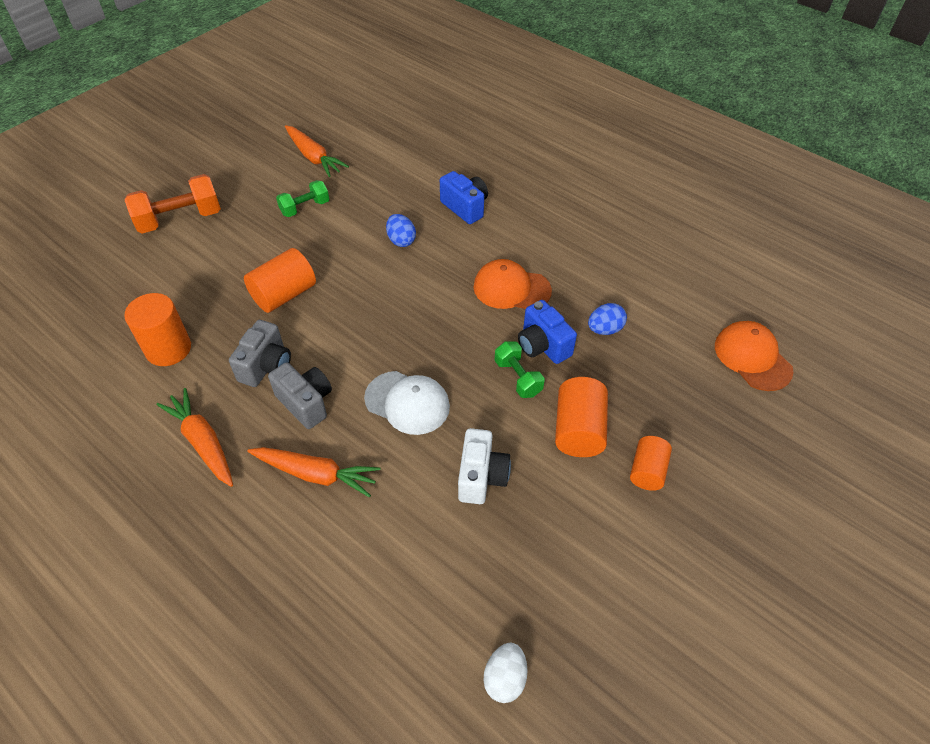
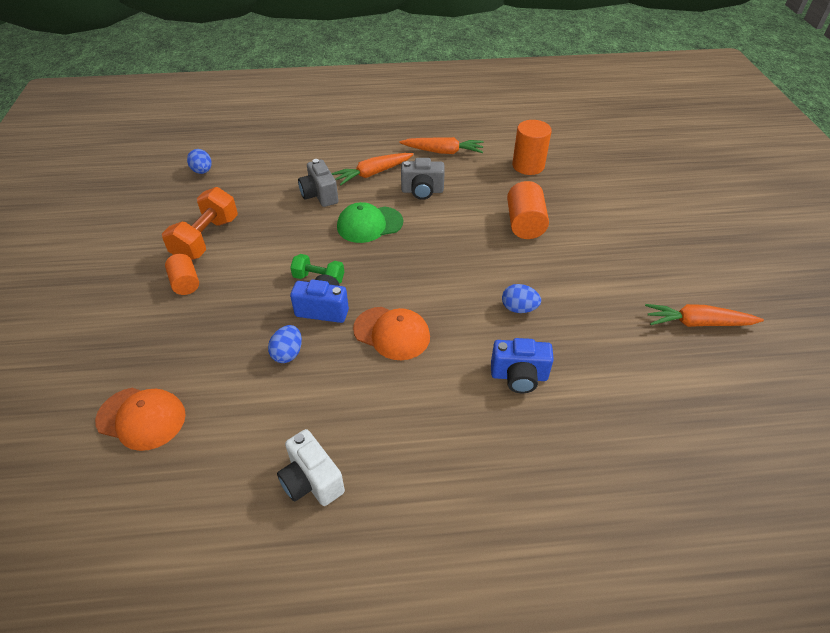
camera: 135 degrees right, 5 degrees down
(180, 219) = (664, 216): orange dumbbell -> orange dumbbell (206, 239)
(266, 366) = (469, 190): grey camera -> grey camera (319, 195)
(305, 208) = (619, 280): green dumbbell -> none
(407, 403) = (369, 224): white cap -> green cap
(481, 477) = (286, 221): white camera -> white camera (311, 481)
(505, 678) = (202, 171): white egg -> blue egg
(511, 288) = (392, 333): orange cap -> orange cap turned 60 degrees clockwise
(578, 430) = (249, 276): orange cylinder -> none

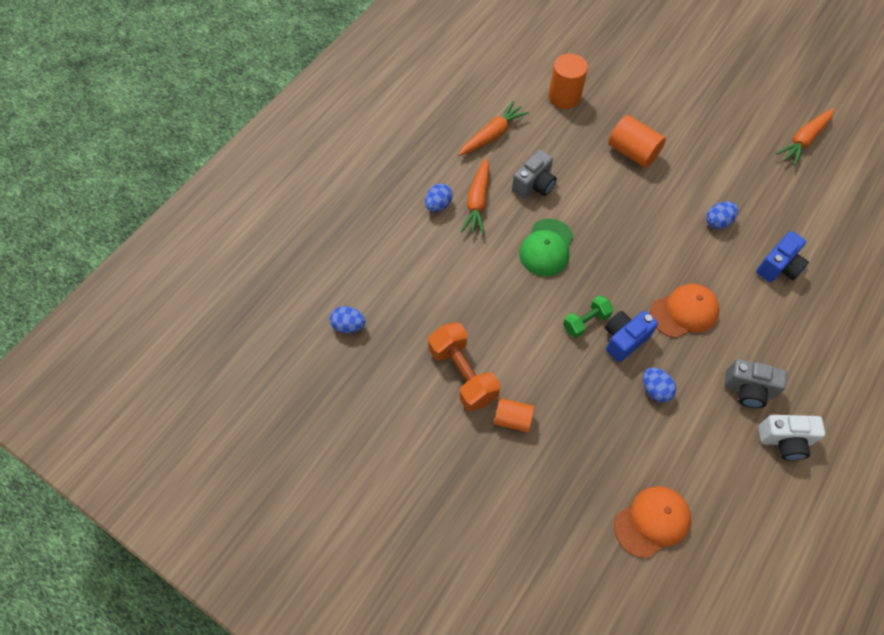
camera: 50 degrees left, 15 degrees up
(319, 195) = (474, 257): grey camera -> grey camera (748, 390)
(348, 159) = (438, 205): none -> blue egg

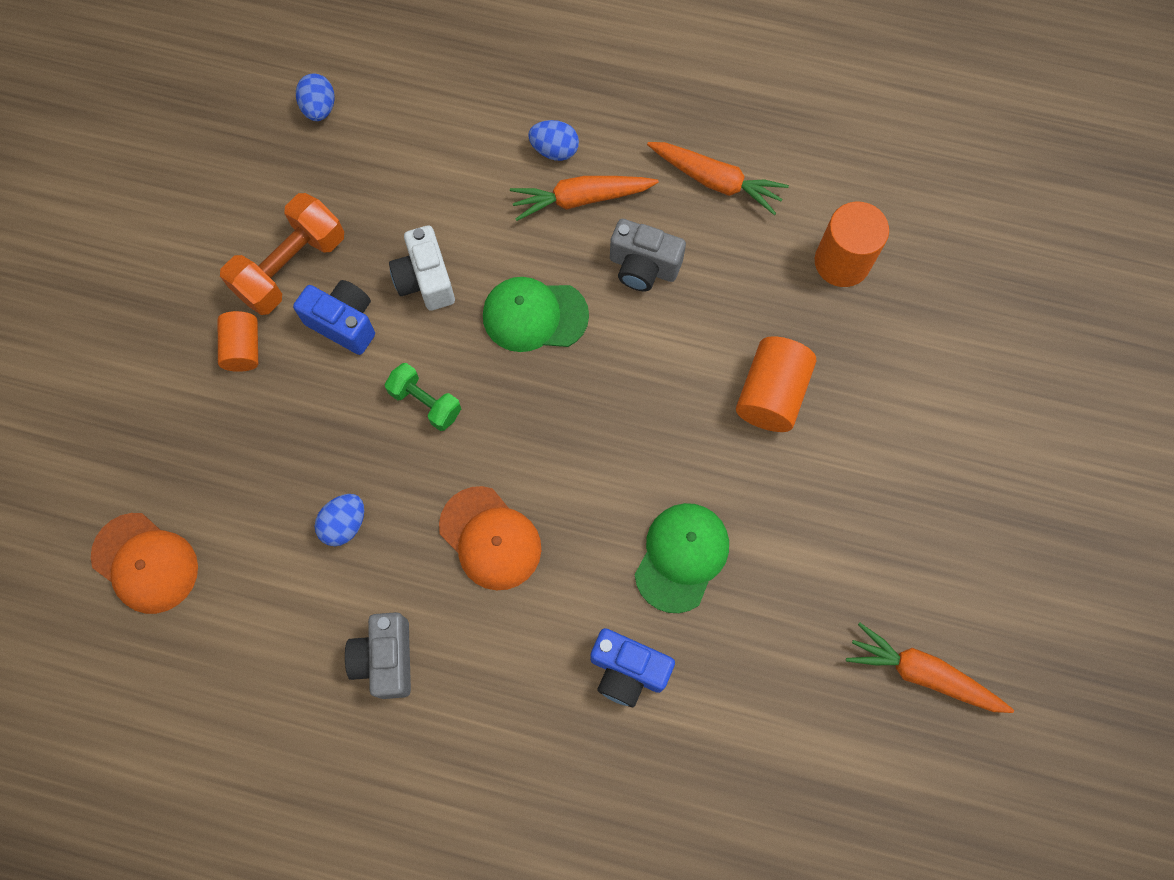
camera: 70 degrees right, 10 degrees up
(624, 339) = (414, 463): blue camera -> blue camera (344, 323)
(718, 222) = (682, 557): blue egg -> green cap
(784, 440) = (317, 727): white camera -> white camera (425, 280)

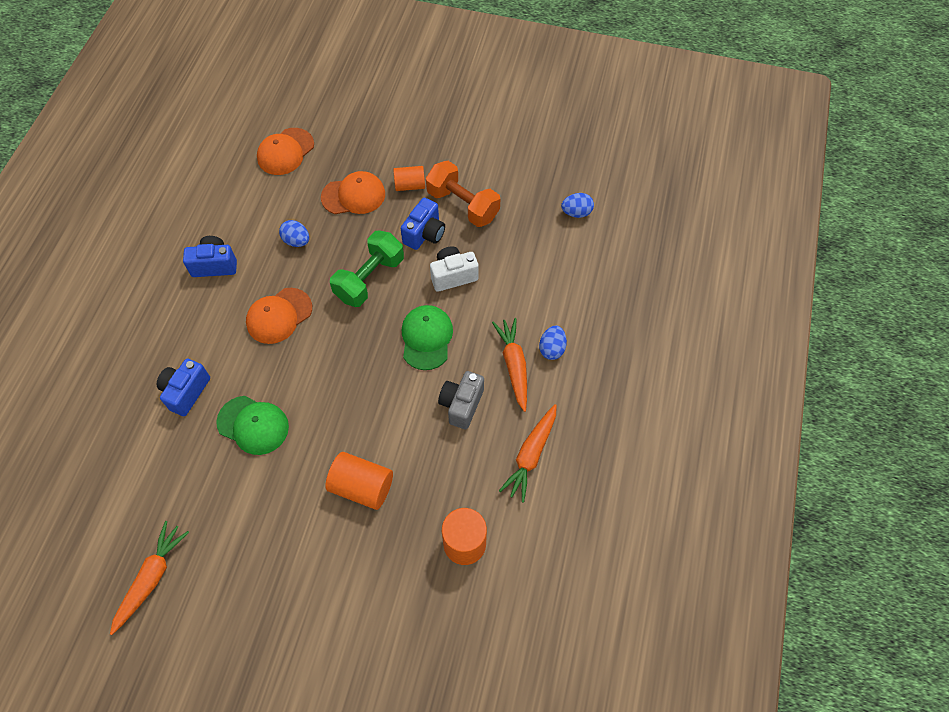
camera: 90 degrees right, 10 degrees down
(256, 437) = (353, 195): none -> orange cap
(385, 659) = (214, 265): grey camera -> blue camera
(425, 403) = (369, 279): green dumbbell -> green dumbbell, size x1.69

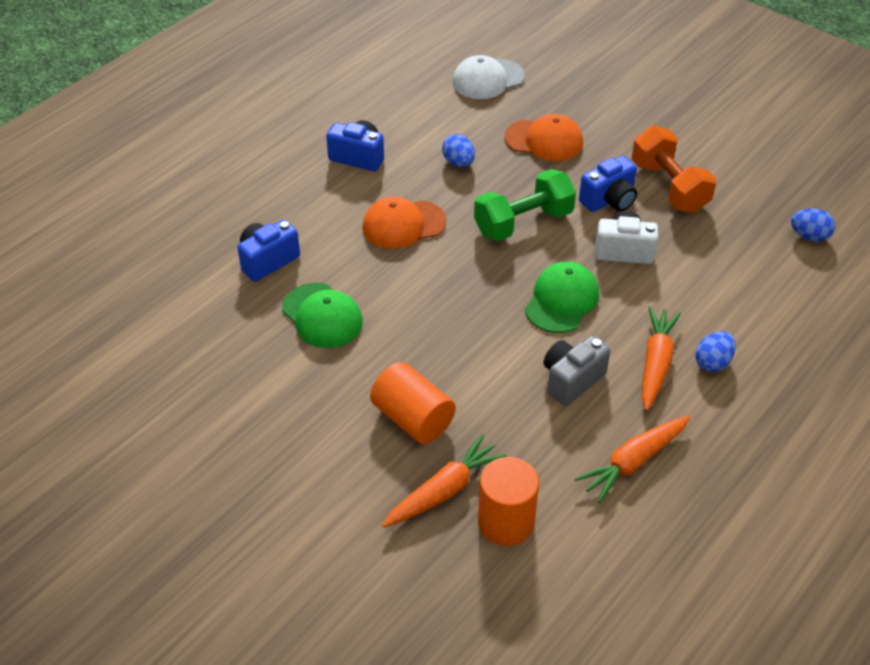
camera: 25 degrees right, 15 degrees down
(151, 578) = (139, 418): orange carrot -> orange carrot (444, 491)
(285, 152) = (488, 79): orange cap -> white cap
(410, 185) = (614, 150): orange cylinder -> none

